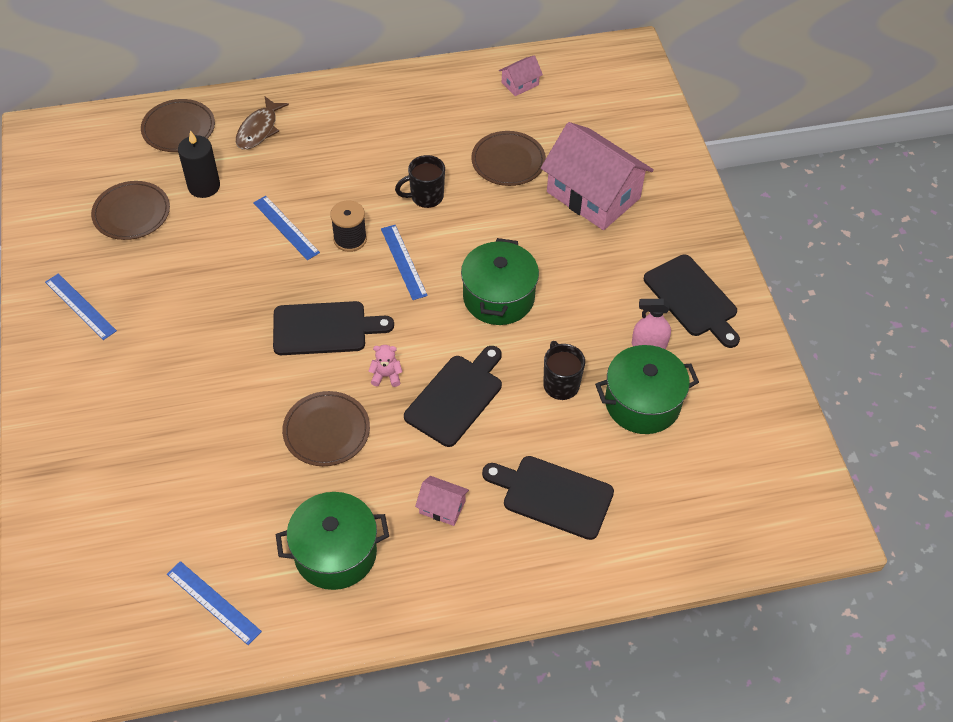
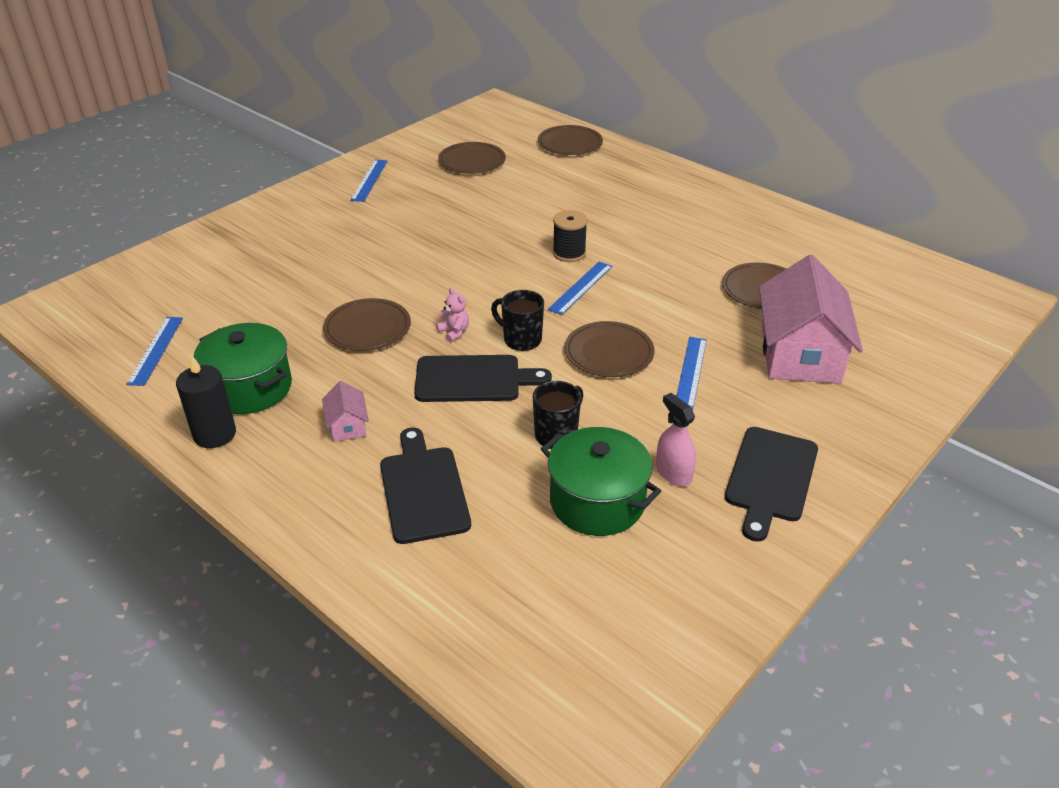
camera: 55 degrees right, 15 degrees down
(204, 186) = (533, 175): black candle -> black candle (214, 434)
(259, 129) = (616, 171): brown fish -> none
(286, 227) = (541, 222): blue ruler -> blue ruler (690, 372)
(324, 328) = (467, 282): black cutting board -> none
(425, 197) = (662, 267): black mug -> black mug (521, 339)
(498, 297) = (609, 353): green pot -> brown plate
(520, 84) = (855, 257): pink house -> none

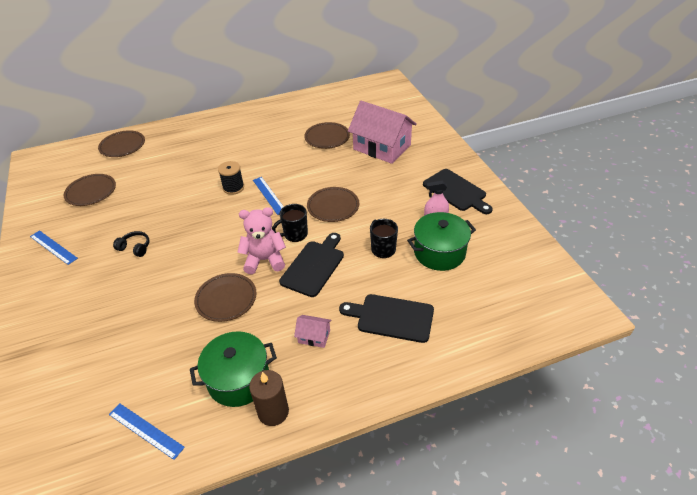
camera: 60 degrees left, 5 degrees up
(214, 434) = (273, 412): black candle -> brown candle
(405, 229) = (135, 248): none -> black headphones
(454, 332) = (265, 260): pink teddy bear -> pink teddy bear, size x2.03
(690, 372) = (369, 185): blue ruler -> none

